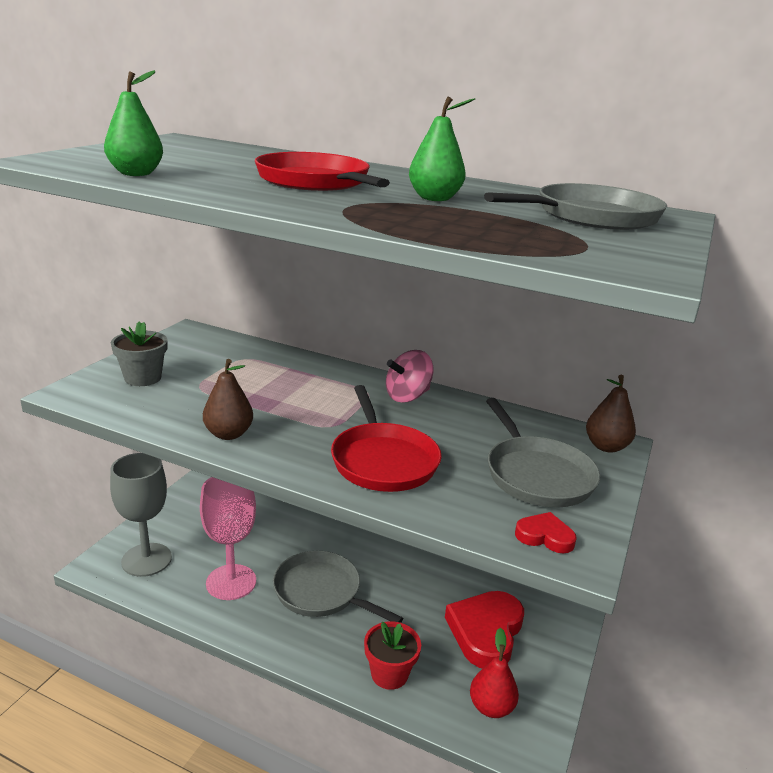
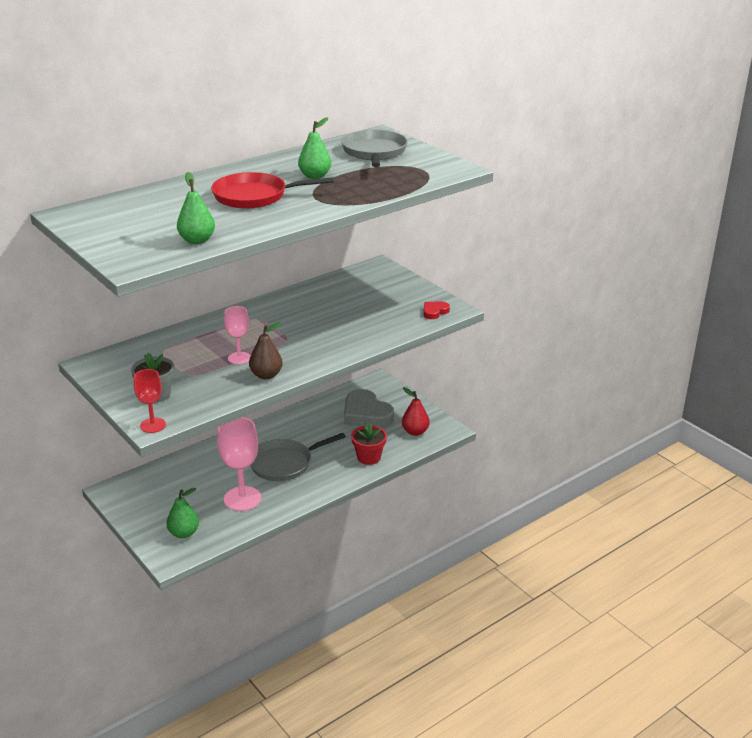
camera: 60 degrees left, 5 degrees up
(71, 393) = (153, 425): none -> red goblet
(146, 560) = (184, 533): grey goblet -> green pear
(259, 405) = (239, 358): none -> pink goblet
(383, 460) = (338, 334): red pan -> none
(407, 396) = (274, 307): pink spinning top -> none
(485, 632) = (366, 414): red heart -> grey heart
(536, 475) = (387, 296): grey pan -> none
(606, 446) = (379, 269): brown pear -> none

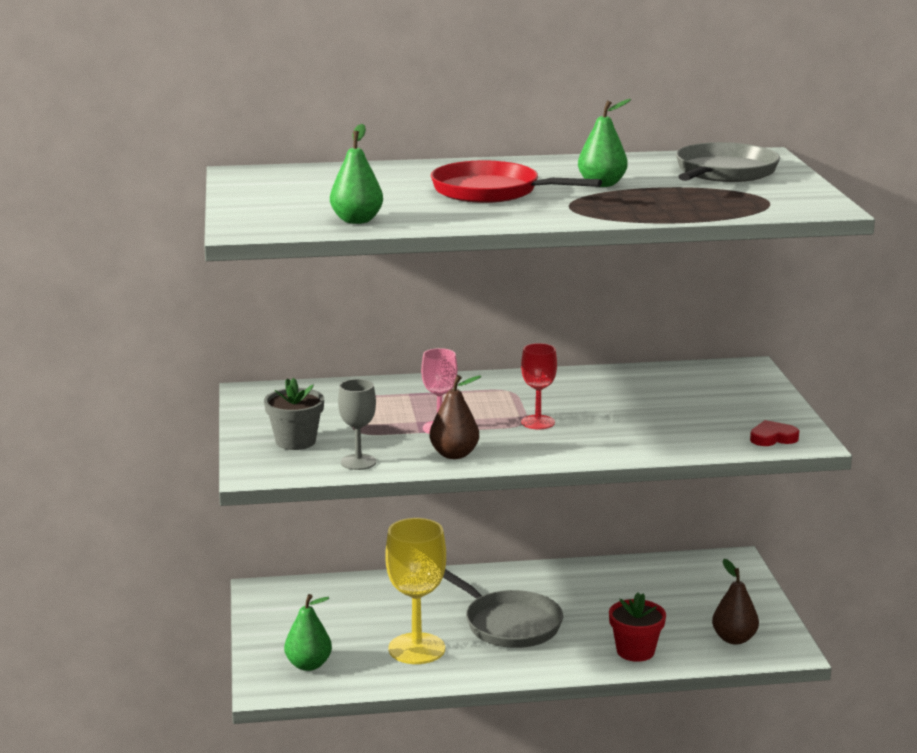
camera: 30 degrees right, 10 degrees down
(153, 425) = (258, 472): red goblet -> red goblet (538, 422)
(212, 398) = (358, 462): none -> grey goblet
(242, 499) = (416, 649): pink goblet -> yellow goblet
(284, 463) = (509, 624): grey pan -> grey pan turned 135 degrees counterclockwise
(366, 414) = (679, 597): grey heart -> none
(415, 432) = (734, 639): red pear -> brown pear

